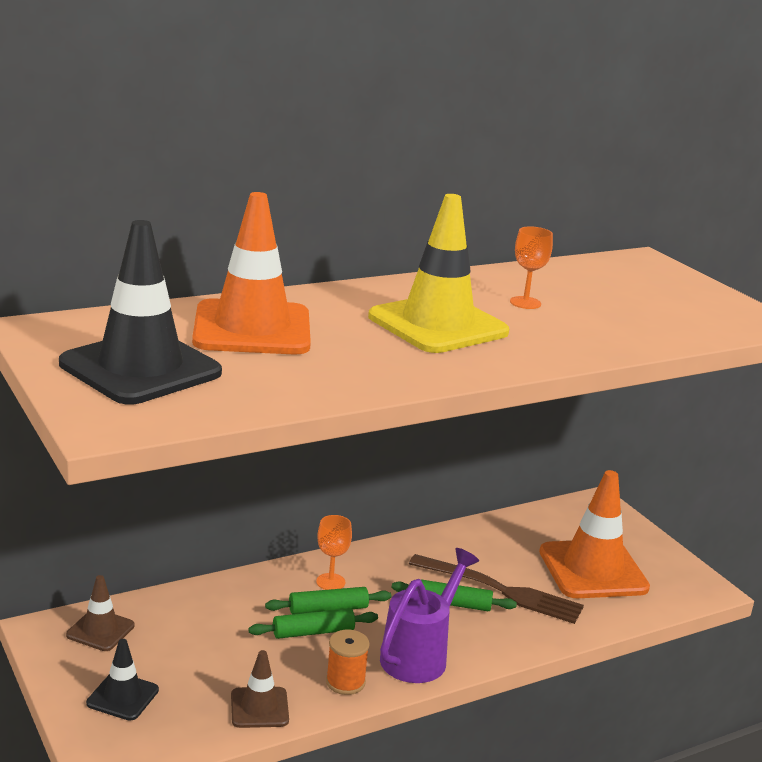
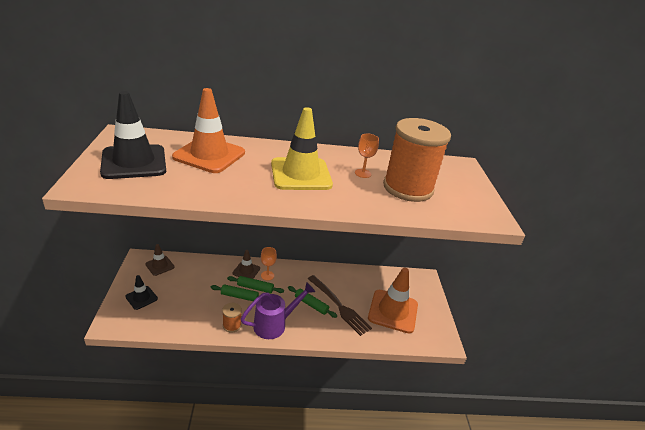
camera: 25 degrees right, 10 degrees up
(259, 708) = (187, 323): brown traffic cone -> brown traffic cone (246, 271)
(612, 308) = (408, 188): none -> orange spool

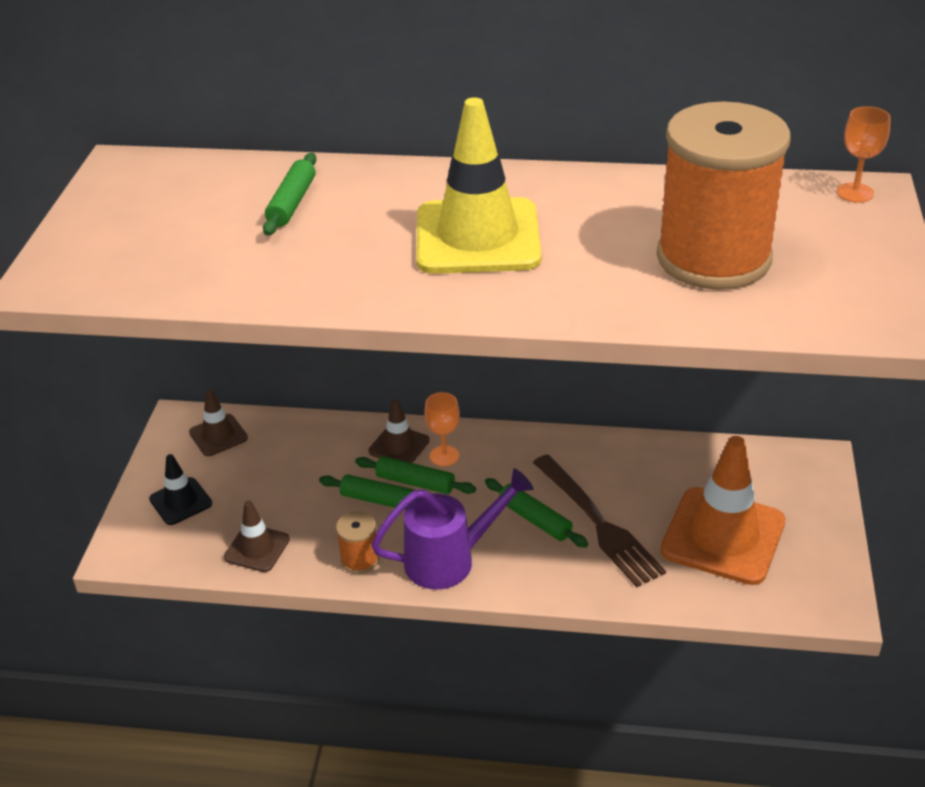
camera: 15 degrees right, 5 degrees up
(134, 162) = (143, 227): black traffic cone -> none
(181, 321) = (257, 548): none -> brown traffic cone
(209, 155) = (292, 203): orange traffic cone -> green rolling pin
(363, 173) = (617, 228): orange goblet -> orange goblet (855, 193)

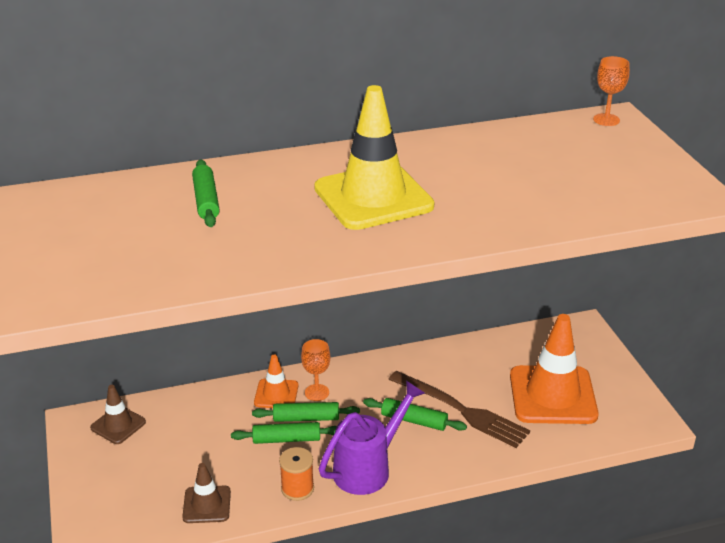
camera: 25 degrees left, 5 degrees down
(180, 501) = (117, 486): black traffic cone -> none
(399, 446) = (276, 394): brown traffic cone -> orange traffic cone
(713, 258) = (550, 179): orange spool -> none

